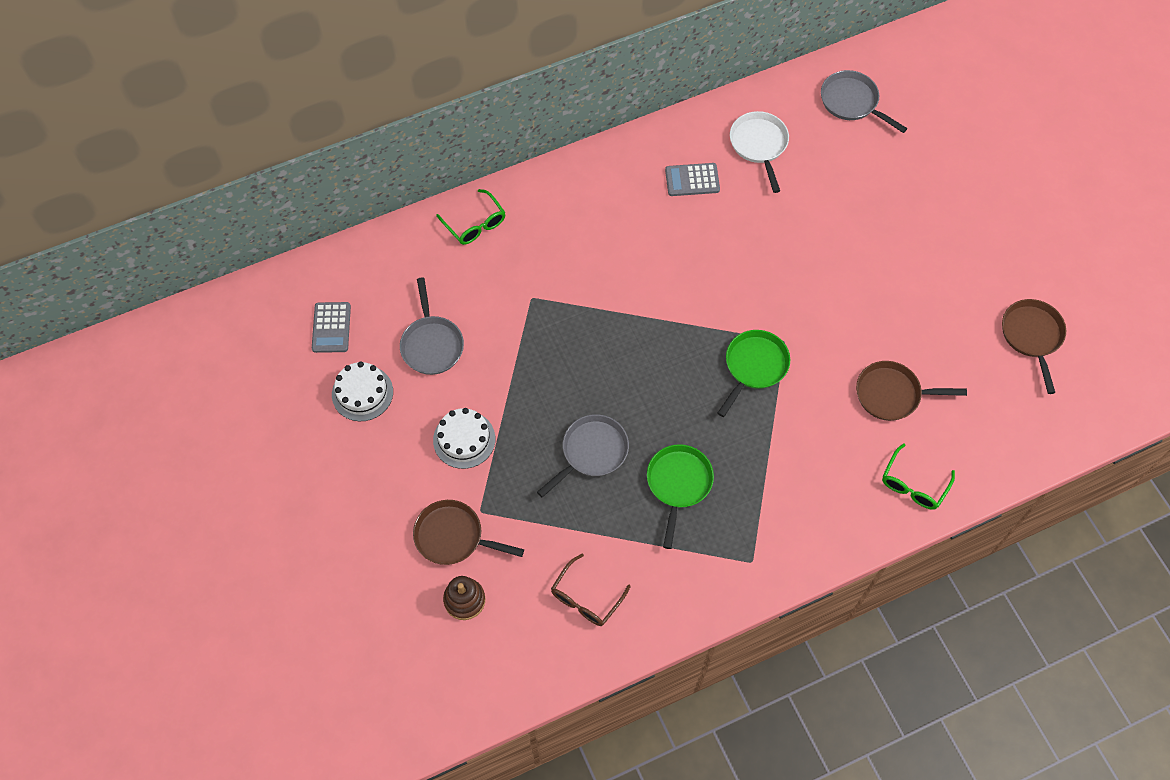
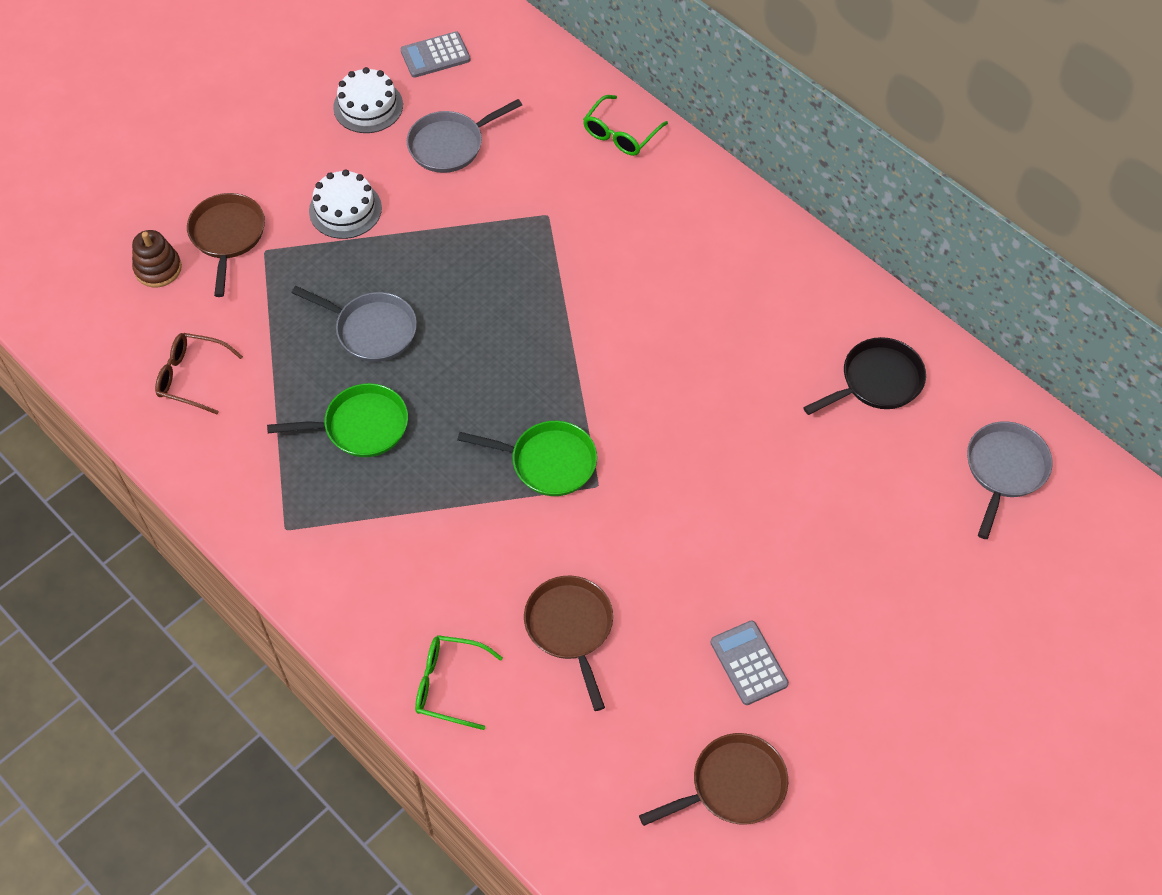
camera: 70 degrees right, 5 degrees down
(692, 180) = (786, 324): grey calculator -> grey calculator (749, 663)
(759, 145) = (877, 381): white pan -> black pan

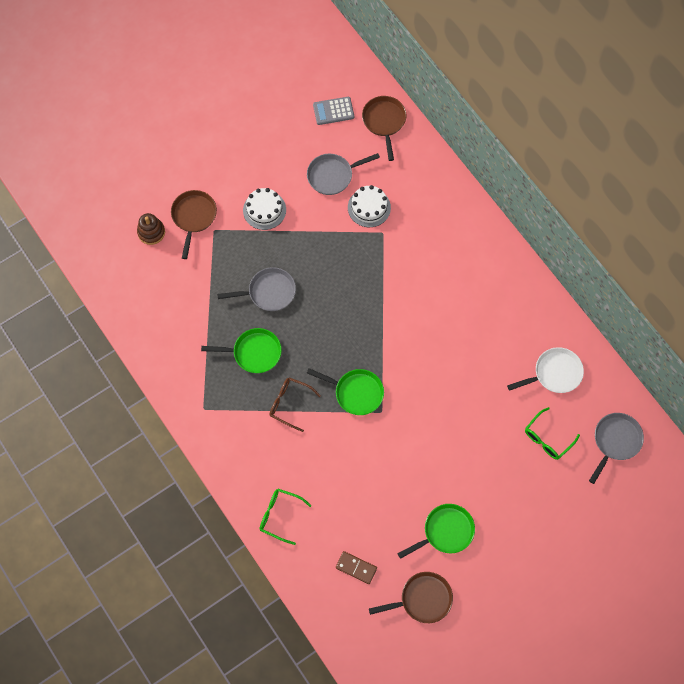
camera: 10 degrees right, 10 degrees up
(191, 377) = (162, 306): brown glasses -> brown glasses (289, 404)
(368, 106) = (288, 141): white cake -> white cake (369, 207)
(371, 330) = (268, 292): grey pan -> grey pan turned 45 degrees counterclockwise
(570, 628) = (351, 494): brown pan -> brown pan (384, 122)
(602, 751) = (356, 568): none -> brown domino
(620, 134) = (436, 184): green glasses -> green glasses (547, 438)
(749, 663) = (445, 532): grey calculator -> green pan
(877, 381) = (554, 373): black pan -> white pan

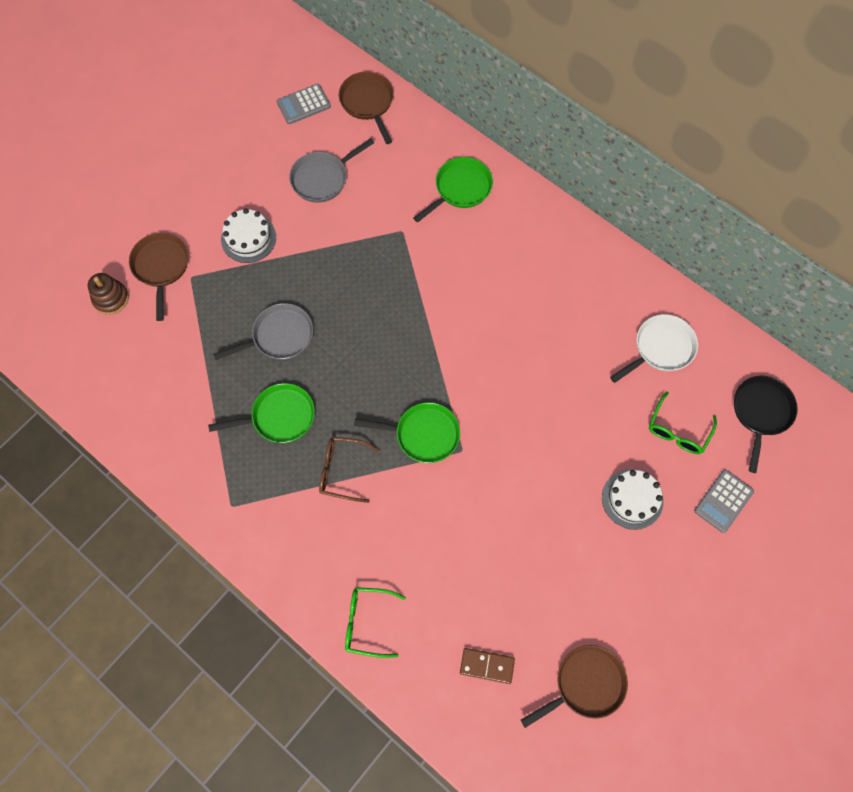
camera: 15 degrees left, 0 degrees up
(369, 207) = (377, 205): white cake -> white cake (632, 499)
(445, 532) = (588, 585): green pan -> green pan (460, 189)
(565, 498) = (723, 501): none -> grey calculator
(615, 441) = (760, 413): grey pan -> black pan

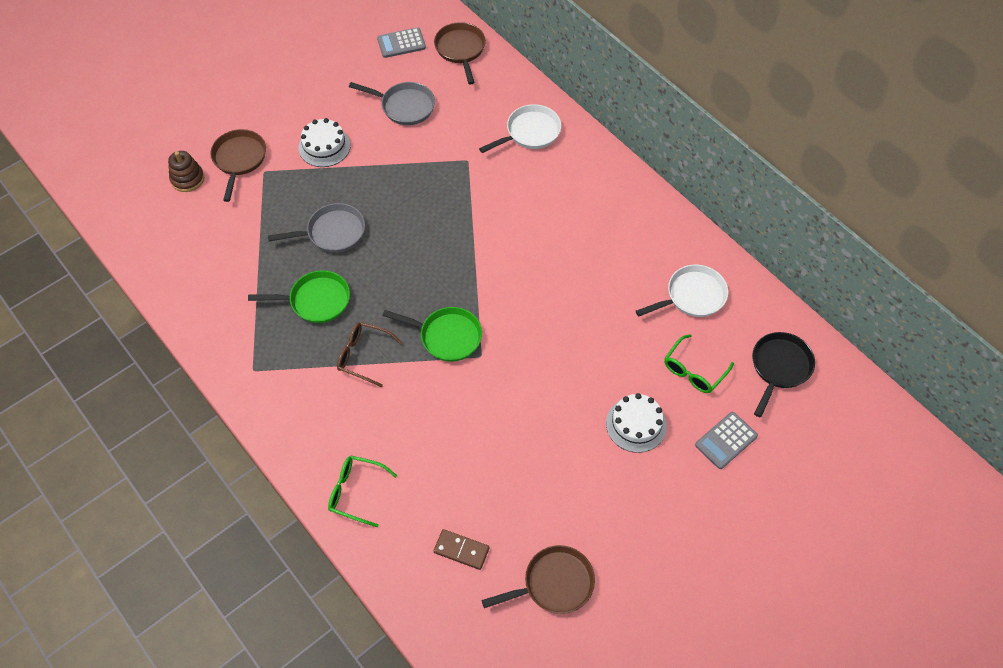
camera: 10 degrees right, 10 degrees down
(323, 178) = (404, 106): grey pan -> grey pan turned 135 degrees counterclockwise
(460, 189) = (530, 132): green pan -> white pan

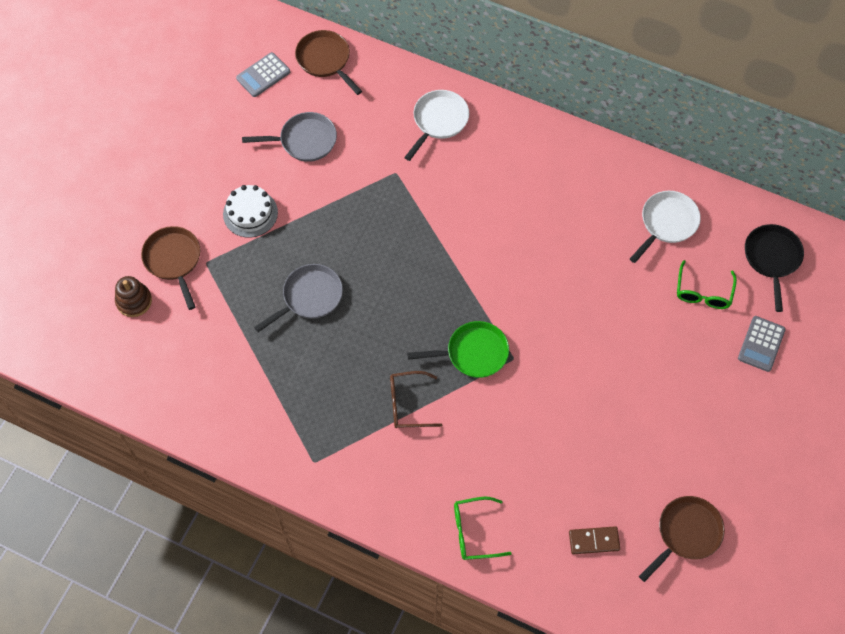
camera: 25 degrees left, 5 degrees up
(316, 300) = (333, 370): green pan -> none
(636, 424) = (680, 362): white cake -> none

